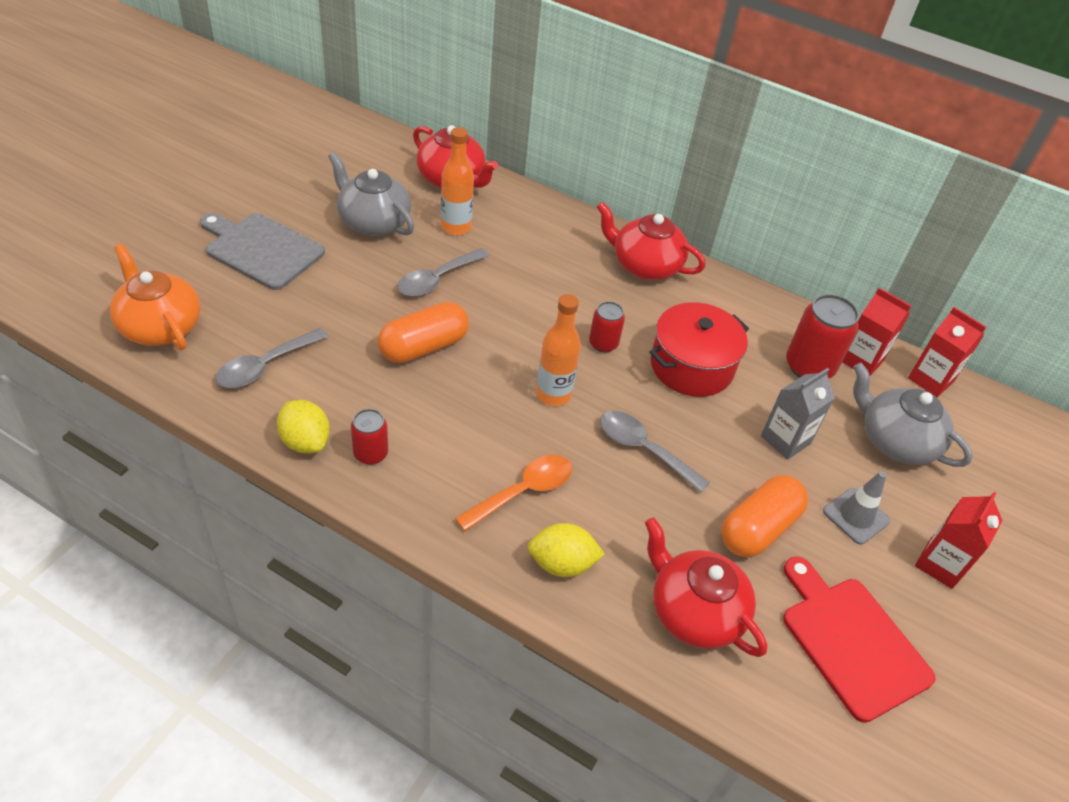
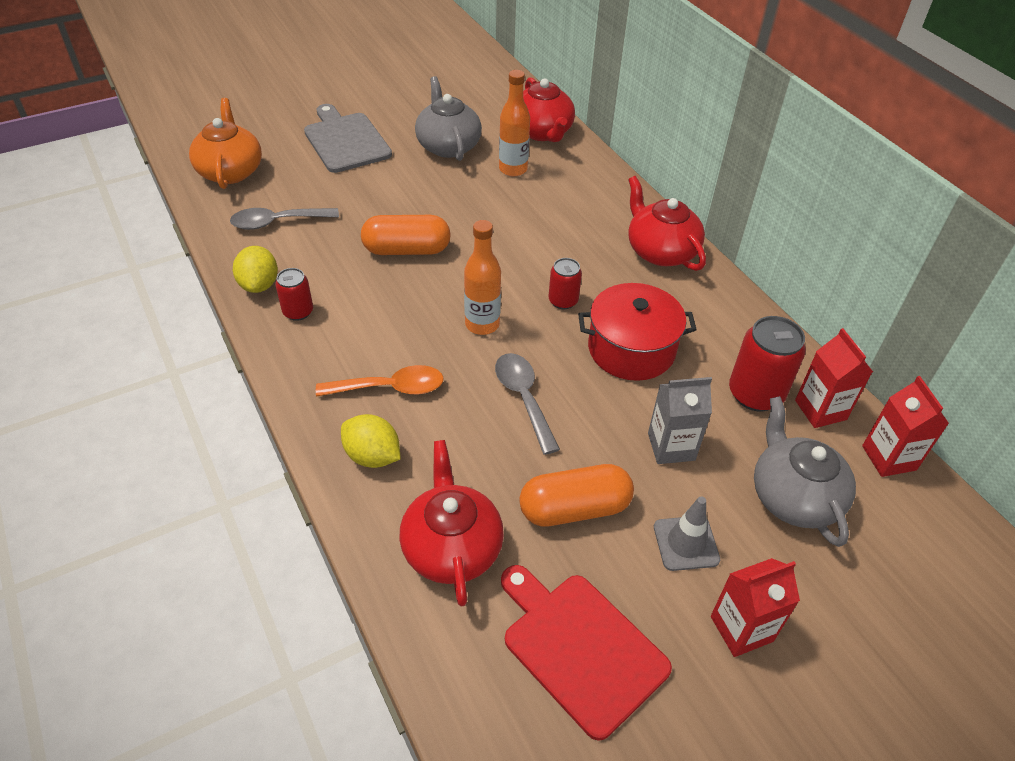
camera: 35 degrees right, 0 degrees up
(437, 279) = (462, 204): grey spoon -> none
(851, 641) = (580, 647): red cutting board -> red cutting board turned 45 degrees counterclockwise

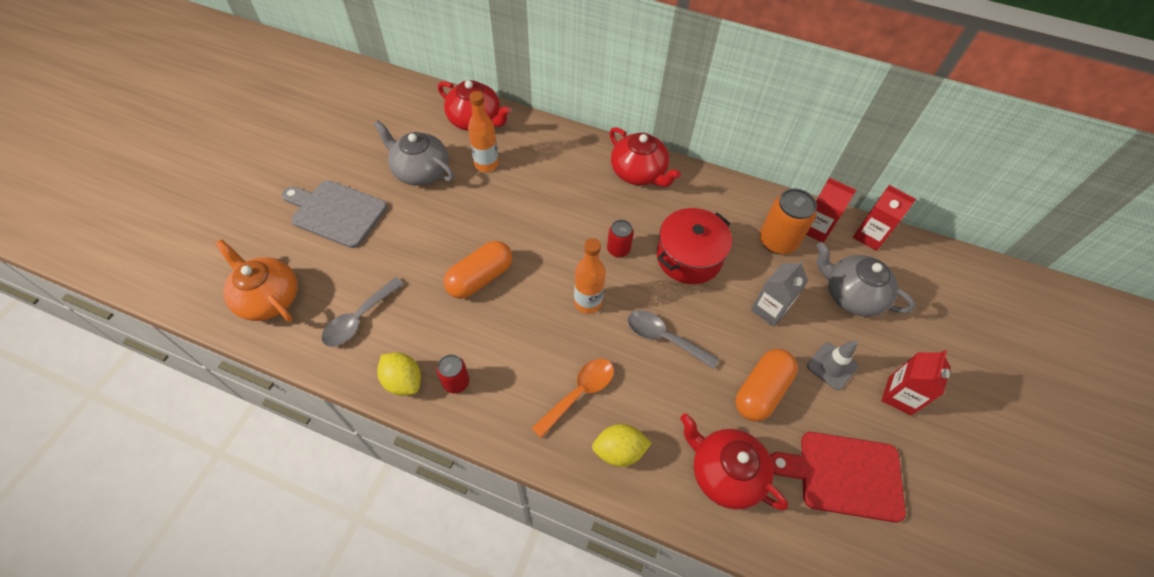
camera: 40 degrees left, 10 degrees up
(660, 251) = (639, 173): red teapot -> red teapot turned 150 degrees counterclockwise
(755, 394) = (777, 241): red can -> orange can

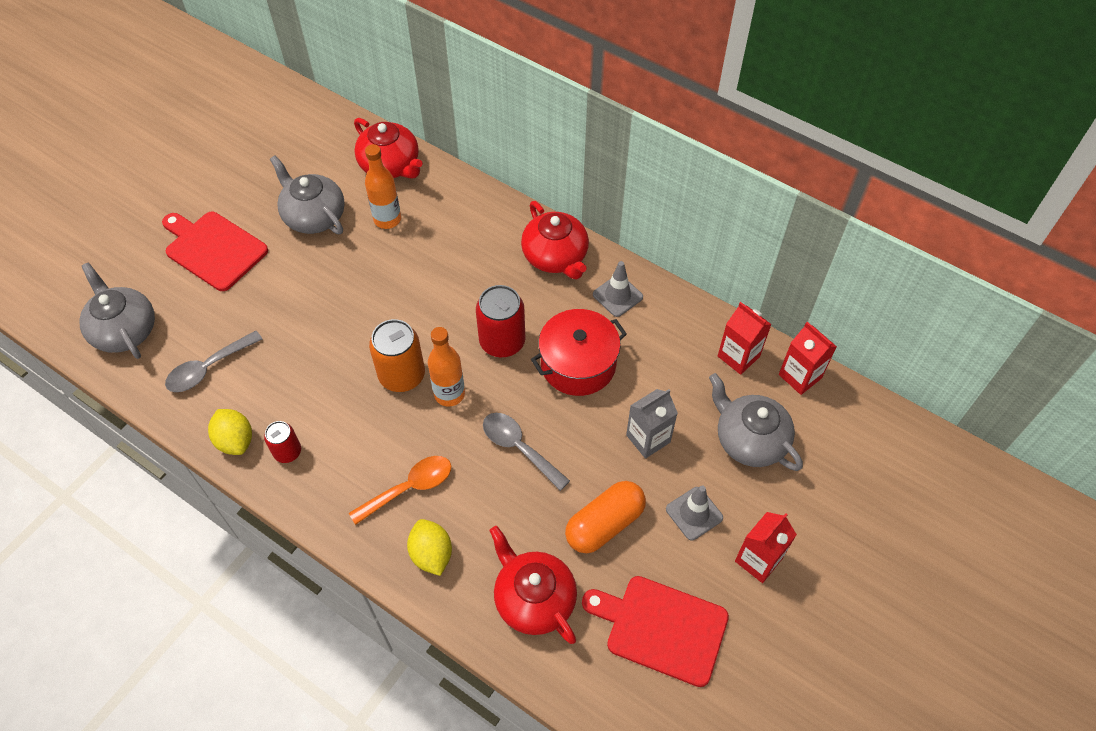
camera: 15 degrees right, 0 degrees up
(268, 298) = (125, 330): orange teapot -> grey teapot
(336, 212) = (213, 249): grey cutting board -> red cutting board
(480, 278) = (343, 347): orange capsule -> none
(618, 249) = (502, 341): red can -> red can, size x1.72
(619, 451) = (431, 554): yellow lemon -> yellow lemon turned 60 degrees clockwise
(701, 196) = (617, 296): none -> grey traffic cone
(777, 241) = (687, 363): orange can -> orange can (402, 375)

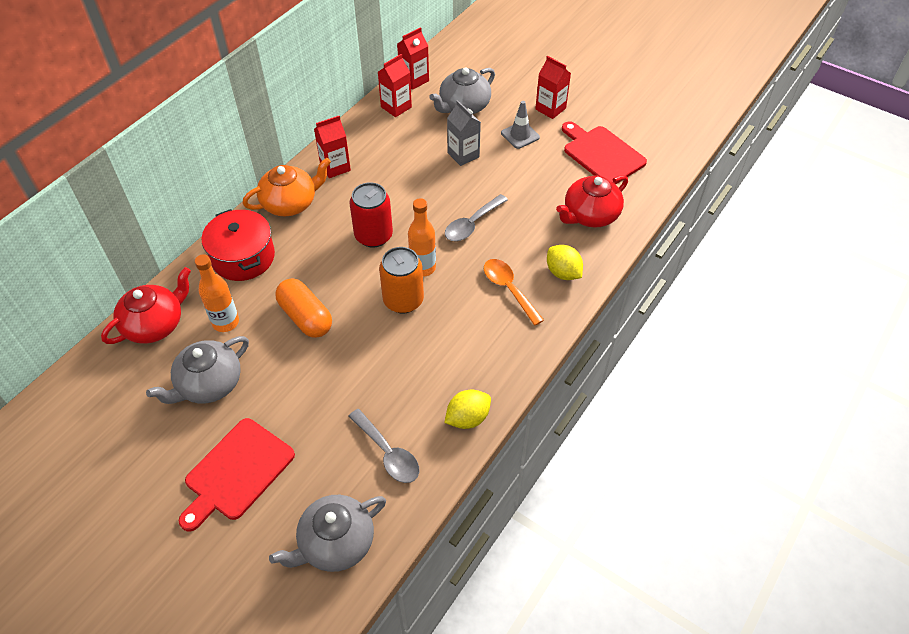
camera: 90 degrees left, 5 degrees down
(287, 452) = (478, 376): red can -> none
(431, 554) = (563, 273): yellow lemon -> yellow lemon turned 75 degrees clockwise
(555, 257) = (290, 203): red teapot -> orange teapot
(578, 364) = (398, 190): red pot -> red pot (243, 257)
(604, 524) = (531, 178): orange capsule -> orange capsule (305, 317)
(617, 296) = (335, 167): grey traffic cone -> red carton
(661, 628) = (601, 154): red cutting board -> red cutting board turned 120 degrees clockwise

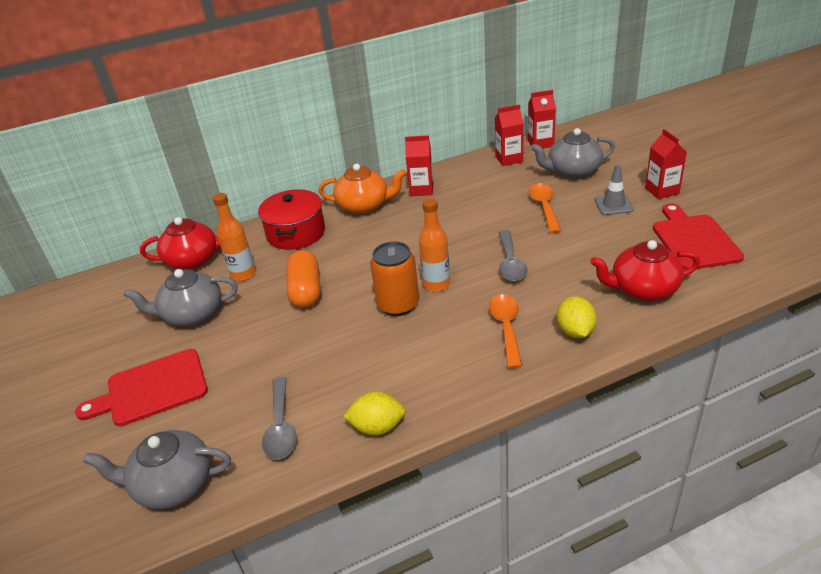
camera: 35 degrees right, 15 degrees down
(373, 236) = (413, 247): red can -> none
(463, 155) = (544, 207): grey carton -> orange spoon
(472, 224) = (510, 263): grey spoon -> grey spoon turned 75 degrees counterclockwise

